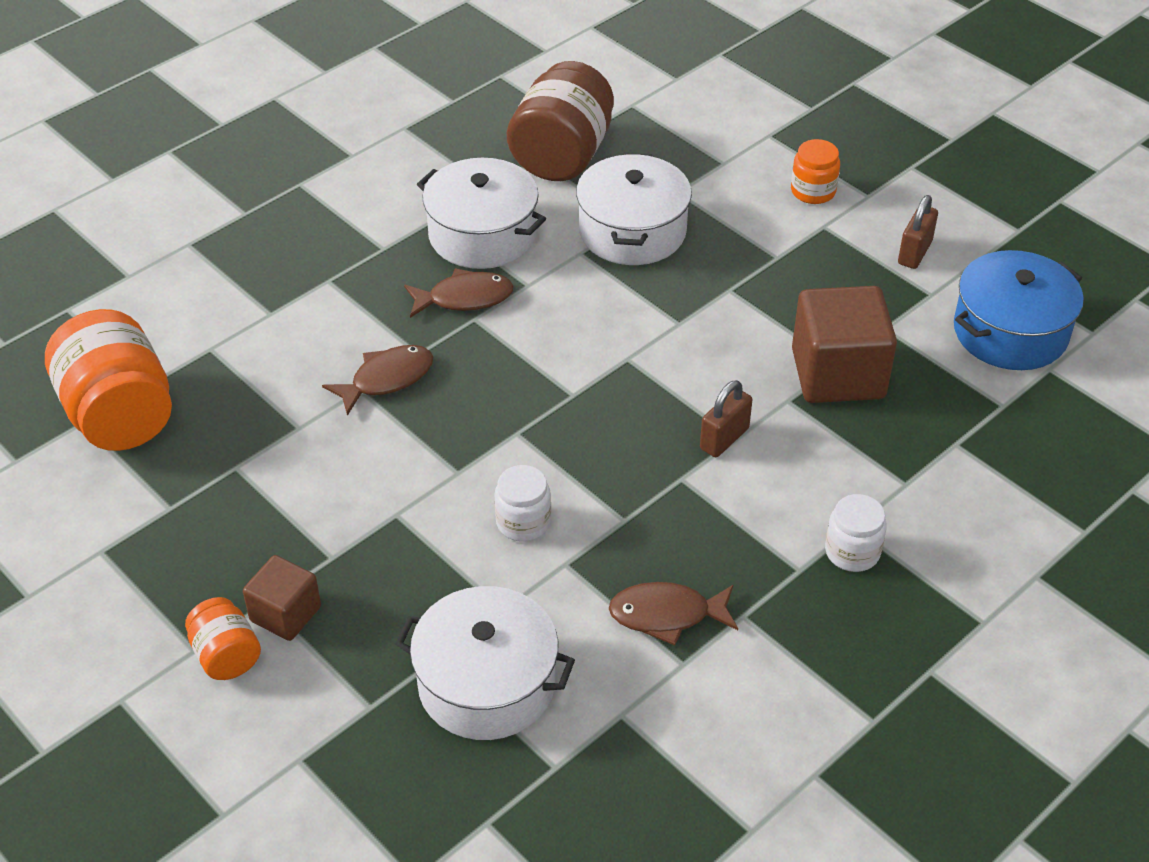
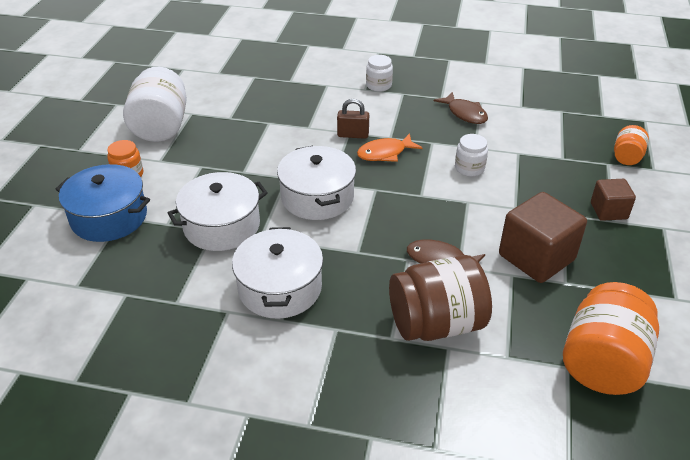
camera: 125 degrees left, 5 degrees down
(226, 656) = (651, 216): orange jar -> orange jar (627, 157)
(464, 298) = (345, 265): brown fish -> none
(486, 684) = (555, 141): white pot -> white pot (317, 197)
(562, 155) = (164, 292): brown jar -> brown jar (436, 324)
(645, 449) = (385, 153): none -> orange fish
(838, 374) = (276, 120): brown cube -> brown cube (536, 257)
(914, 253) = (161, 127): brown padlock -> white jar
(1010, 332) = (201, 87): blue pot -> blue pot (109, 217)

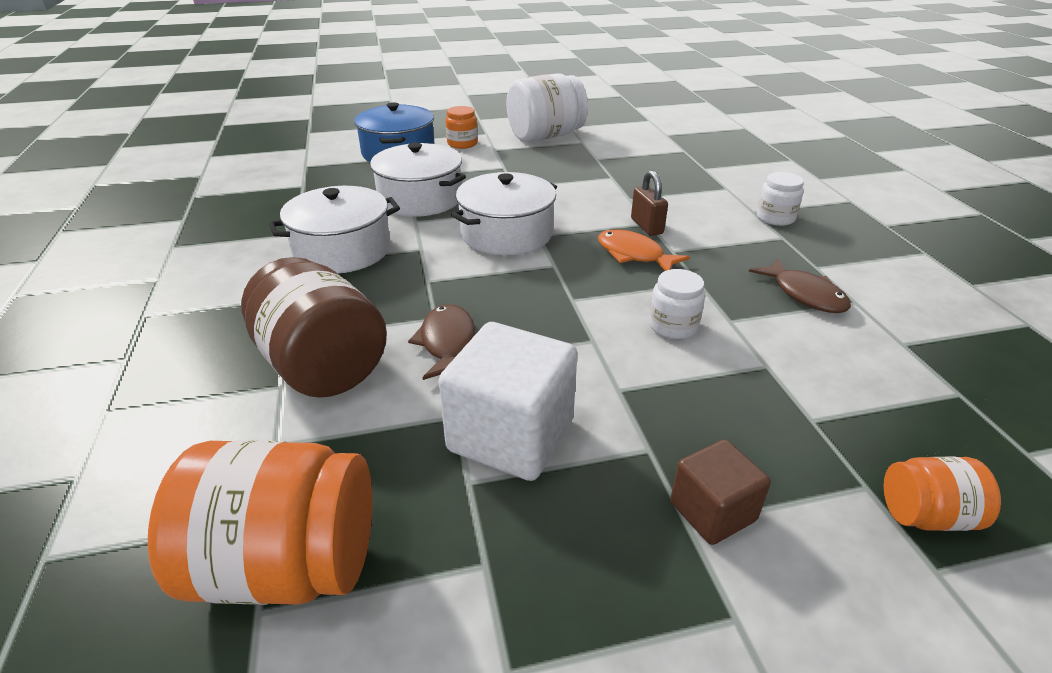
camera: 65 degrees right, 5 degrees down
(465, 113) = (804, 294): brown fish -> brown fish turned 60 degrees counterclockwise
(536, 257) = (511, 435): brown cube -> white cube

